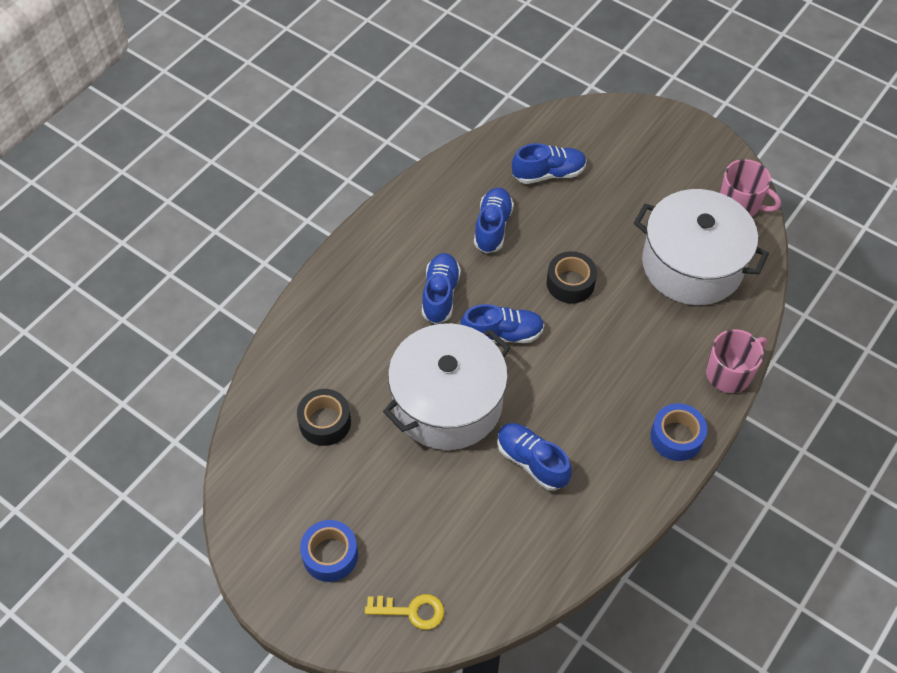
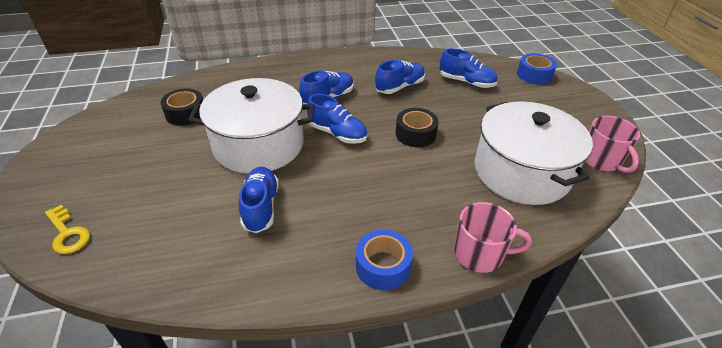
camera: 40 degrees right, 15 degrees down
(330, 555) = (85, 171): blue tape -> blue tape (534, 75)

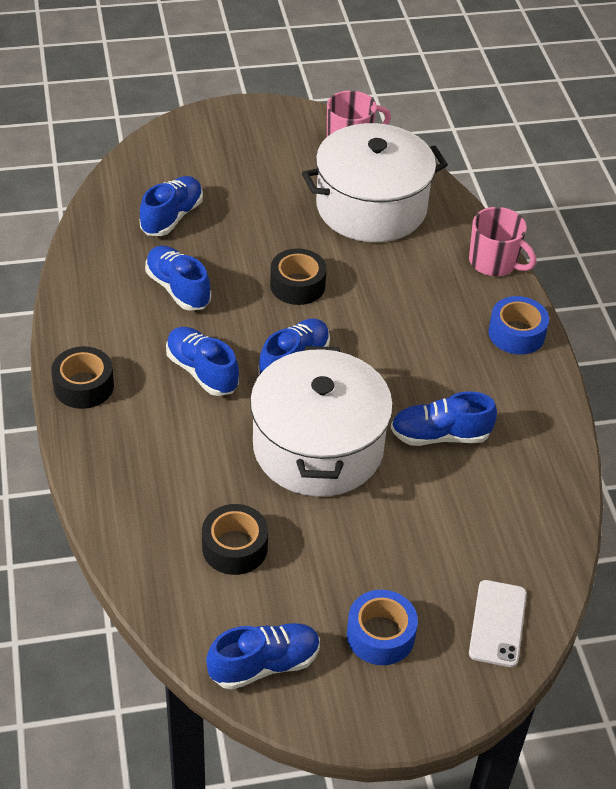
camera: 90 degrees left, 5 degrees up
(68, 233) = (497, 623): yellow key -> white phone
(97, 126) = (264, 665): none -> blue shoe
(316, 62) = (84, 386): none -> black tape
(480, 254) = (494, 262): pink mug -> pink mug turned 120 degrees clockwise
(534, 75) = (160, 147): blue tape -> blue tape (380, 635)

